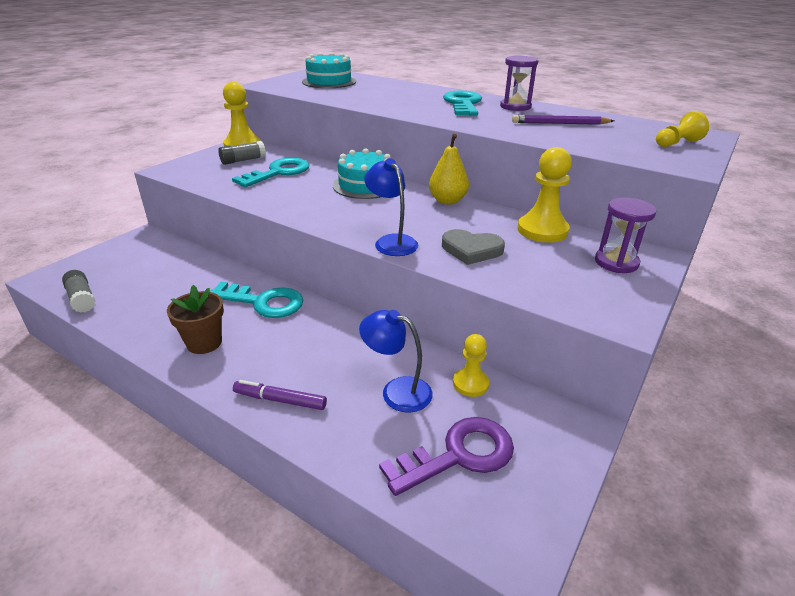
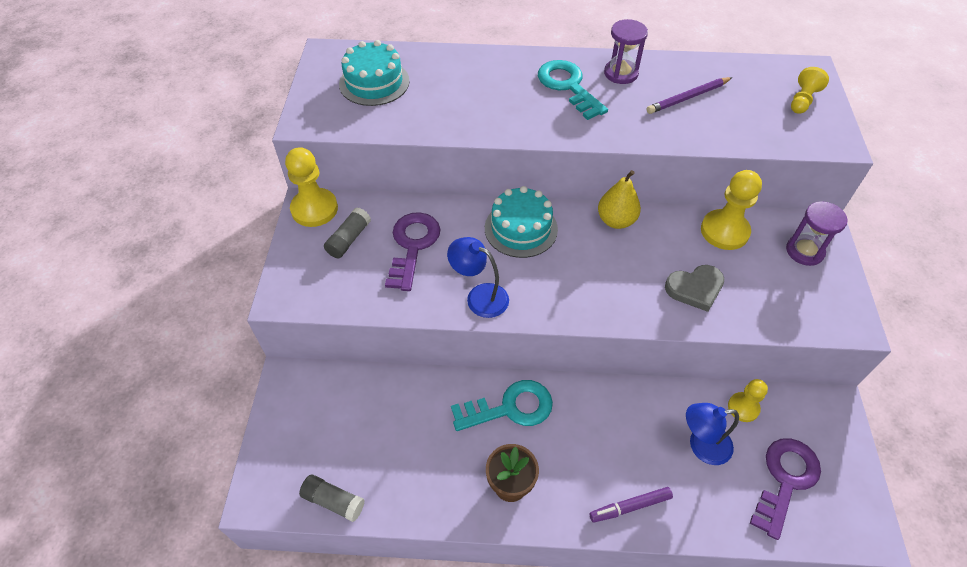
camera: 30 degrees left, 20 degrees up
(278, 172) = (412, 246): turquoise key -> purple key
(391, 241) = (625, 310): blue lamp -> blue lamp (479, 296)

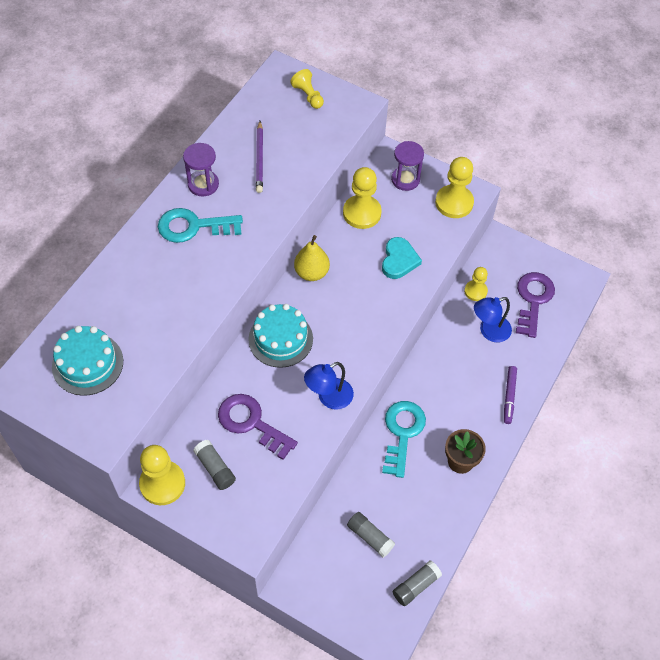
camera: 65 degrees left, 5 degrees up
(371, 428) = (370, 537): none -> grey glue stick
(695, 289) = (399, 260): grey heart -> turquoise heart
(701, 446) = (489, 331): blue lamp -> blue lamp turned 45 degrees clockwise
(785, 480) = (533, 300): purple key -> purple key turned 45 degrees clockwise
(820, 310) = (454, 203): none -> yellow pawn

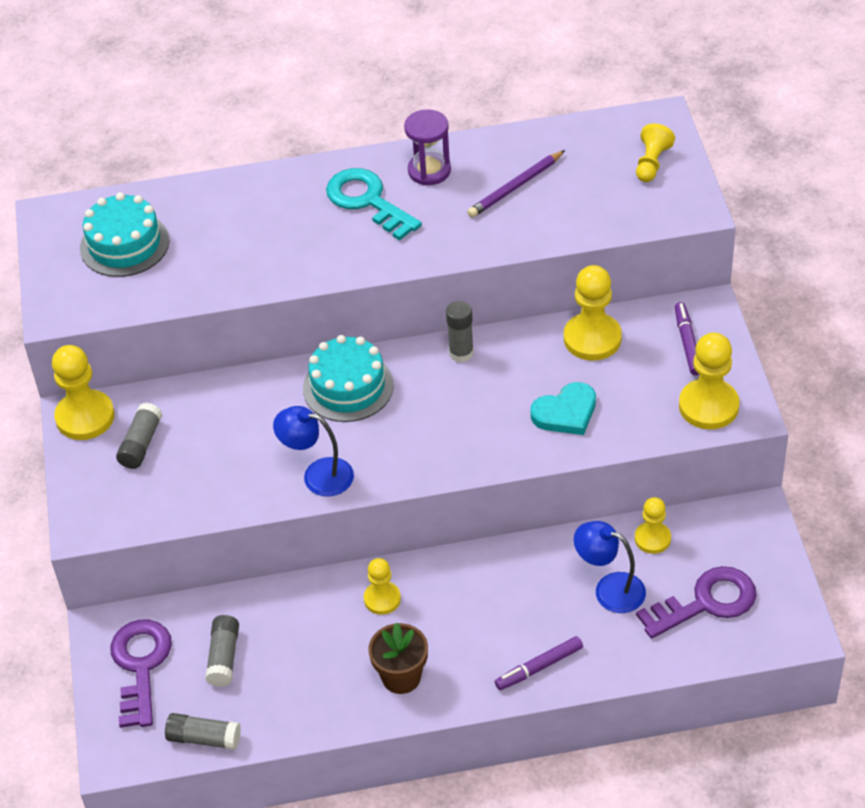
camera: 55 degrees right, 10 degrees down
(251, 423) = (221, 435): purple key -> purple key (140, 666)
(311, 273) = (461, 353): yellow pear -> grey glue stick
(402, 433) = (382, 599): turquoise key -> yellow pawn
(405, 179) = (687, 343): purple hourglass -> purple marker

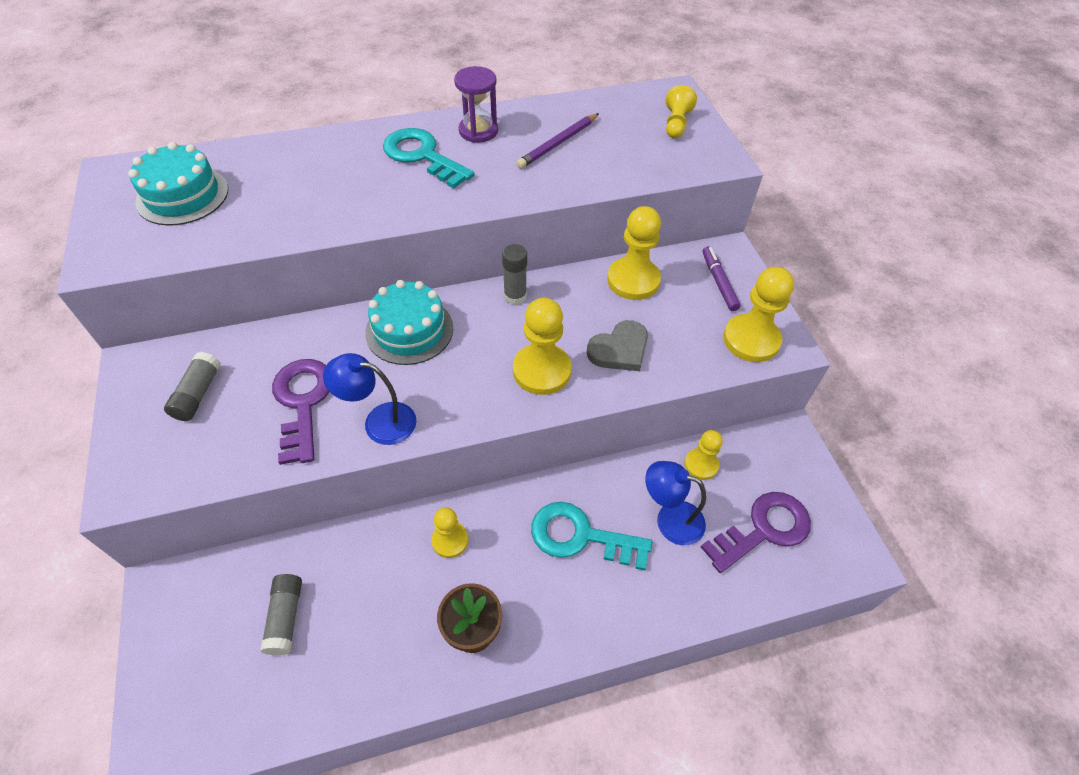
camera: 10 degrees left, 5 degrees up
(85, 417) = (143, 367): yellow pawn -> yellow pawn (542, 371)
(140, 666) = (195, 633): purple key -> purple key (303, 403)
(204, 738) = (257, 725): grey glue stick -> none
(514, 601) = (580, 536): none -> turquoise key
(539, 667) = (613, 612): purple marker -> none
(566, 413) = (619, 350): turquoise heart -> grey heart

